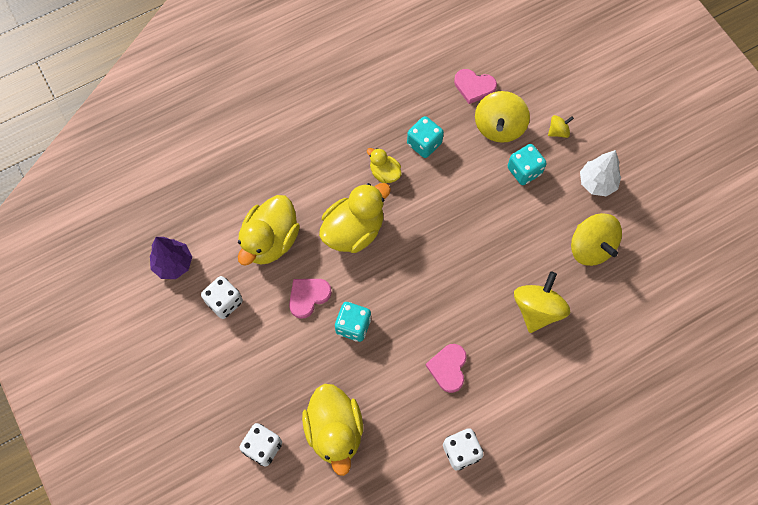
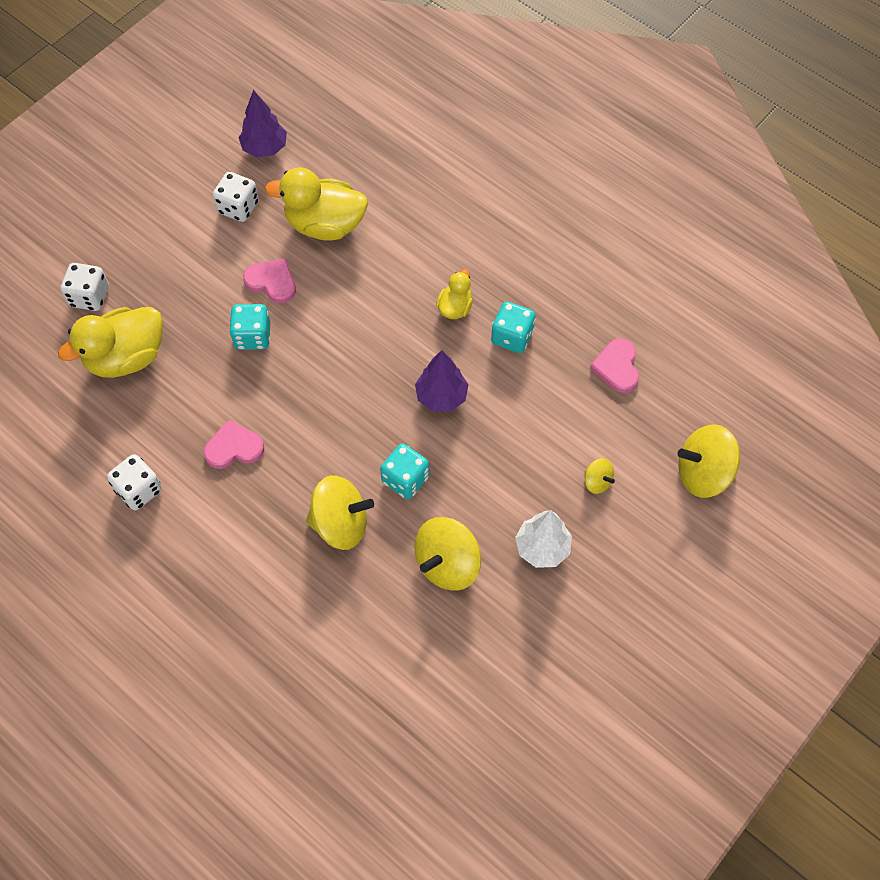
camera: 70 degrees right, 5 degrees down
(354, 230) = (369, 300): yellow duck -> none
(456, 207) = (441, 396): none -> purple tree
(499, 127) = (572, 411): yellow spinning top -> yellow spinning top (703, 473)
(524, 171) = (523, 457): turquoise dice -> turquoise dice (405, 479)

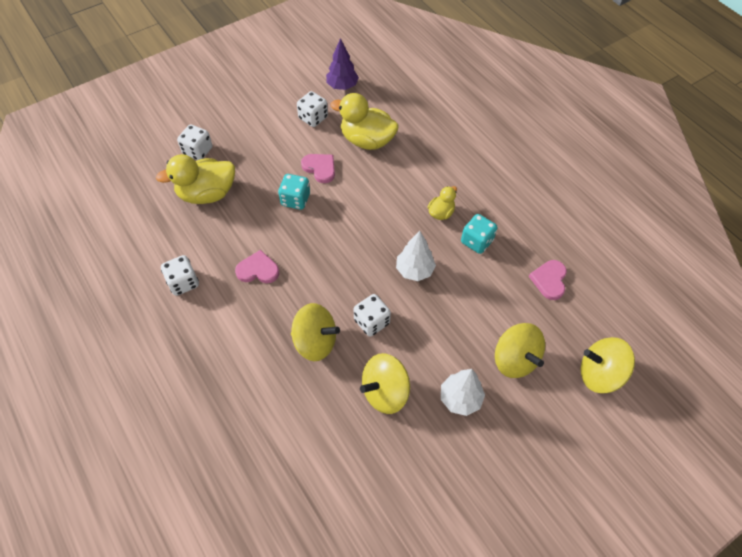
camera: 15 degrees right, 5 degrees down
(405, 479) = (371, 322): turquoise dice -> white dice
(441, 396) = (414, 270): purple tree -> white tree
(597, 481) = (515, 359): yellow spinning top -> yellow spinning top, size x2.02

